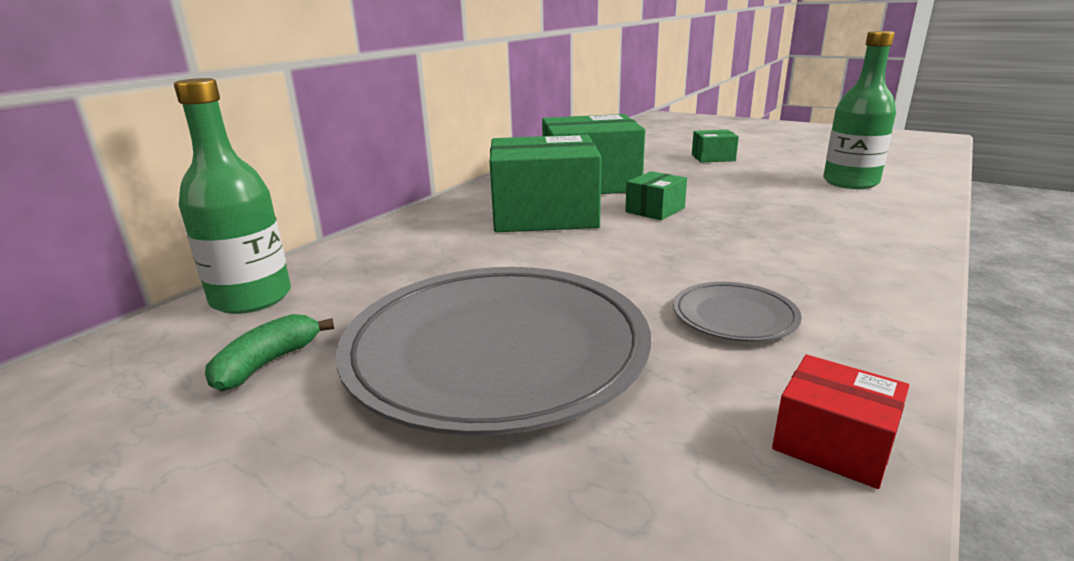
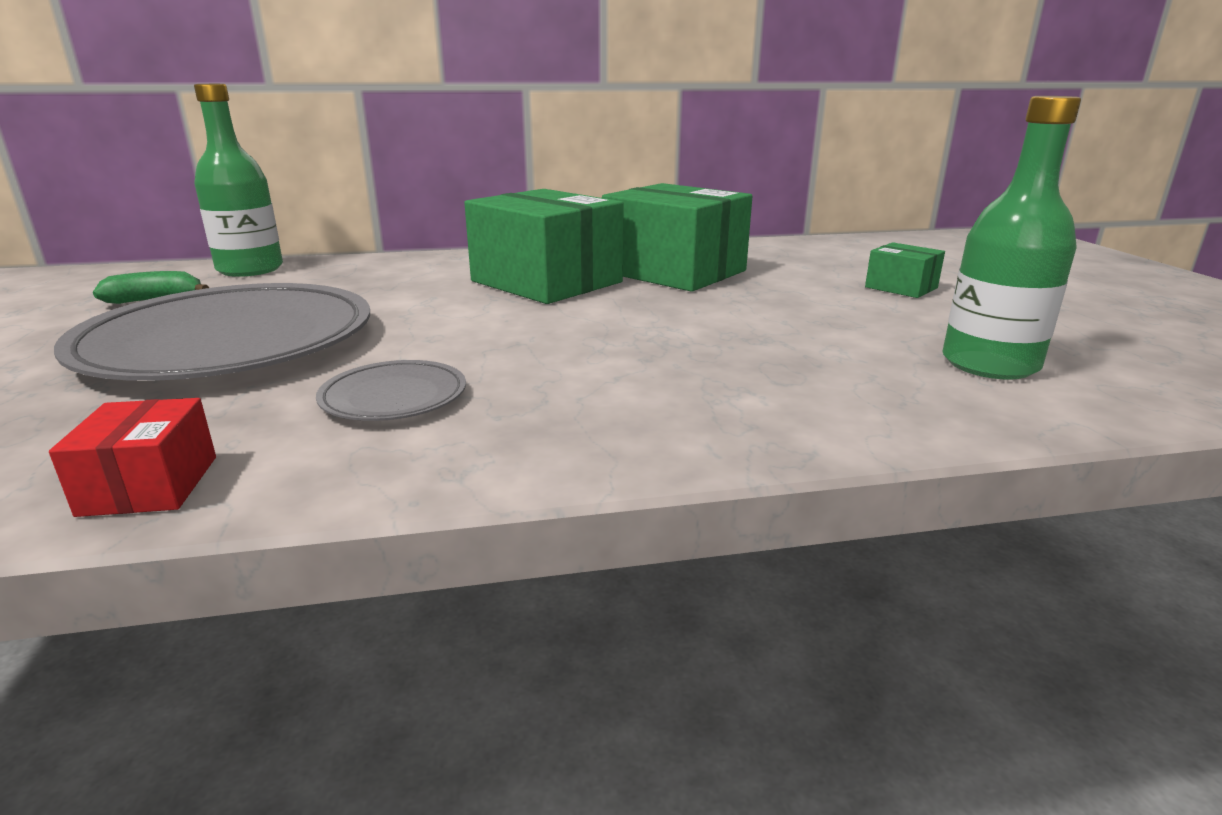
camera: 45 degrees right, 0 degrees up
(655, 210) = (643, 309): green box -> none

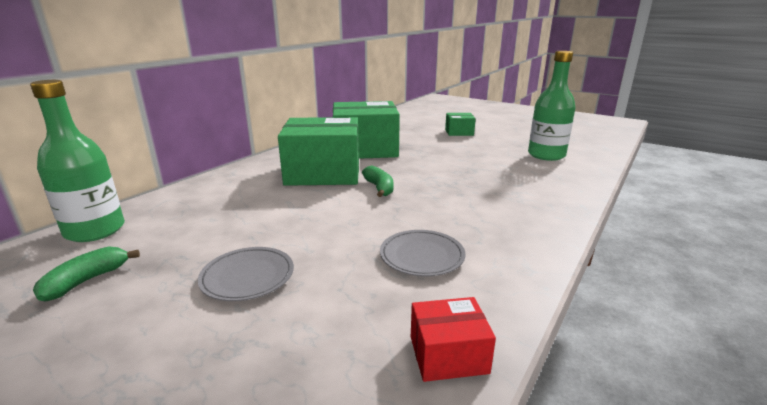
camera: 45 degrees left, 0 degrees up
(150, 485) = (448, 354): red box -> red box turned 45 degrees counterclockwise
(229, 342) = (247, 277): grey plate -> grey plate, size x0.44
(560, 316) = (379, 188): none -> green banana

